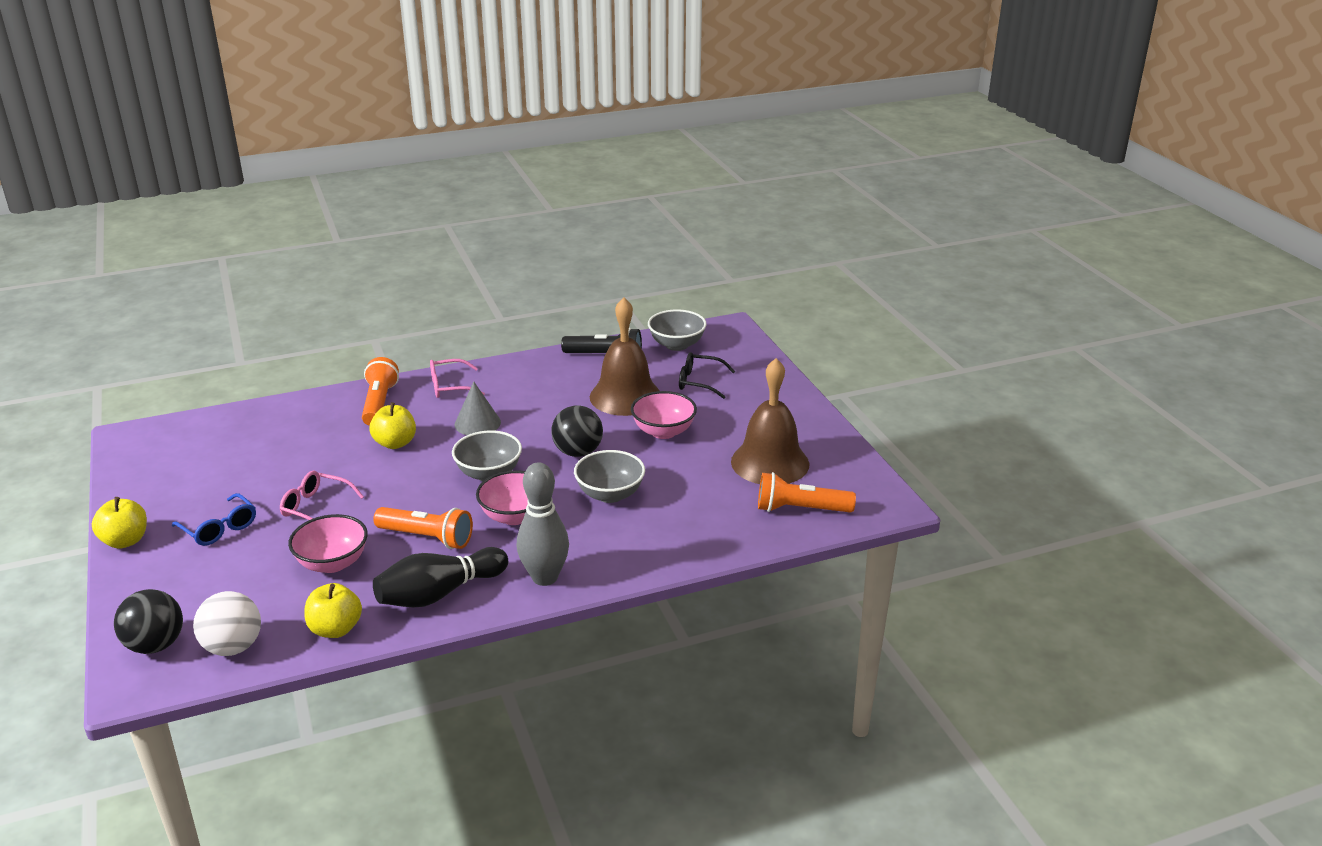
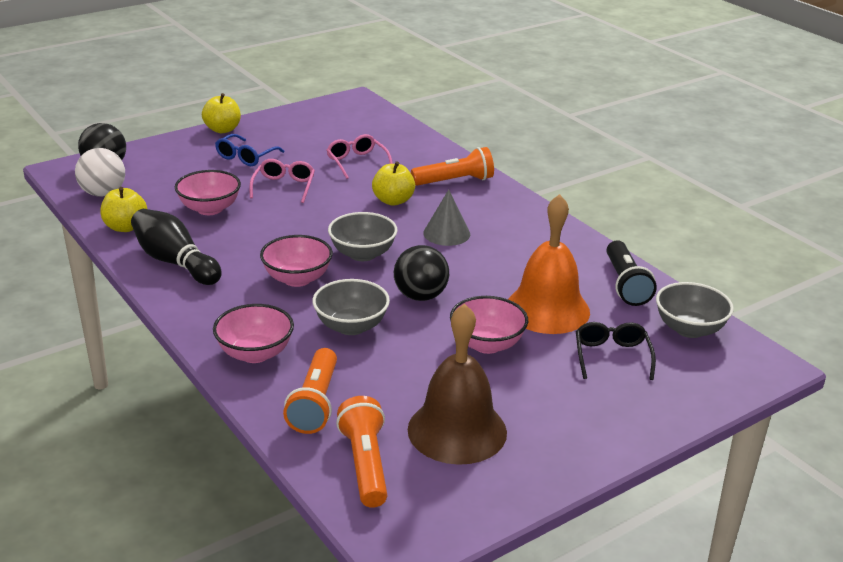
camera: 75 degrees right, 0 degrees up
(427, 538) = (253, 242): orange flashlight -> orange flashlight (315, 403)
(450, 386) = (505, 208): pink glasses -> pink glasses (357, 162)
(545, 577) = (205, 310): grey bowling pin -> none
(625, 396) = (547, 309): brown bell -> orange bell
(632, 551) = (255, 353): none -> pink bowl

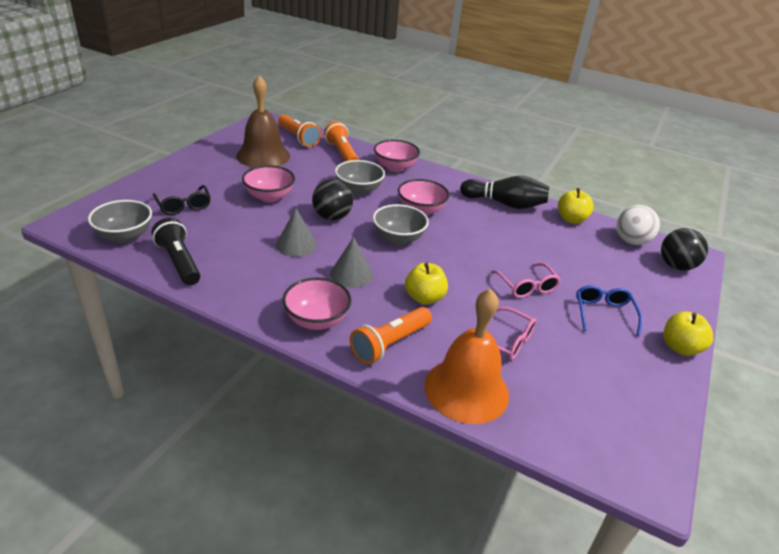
camera: 150 degrees right, 5 degrees up
(209, 209) = (546, 248): pink bowl -> pink bowl (317, 320)
(486, 274) = (296, 245): none -> grey cone
(547, 309) = (238, 227): orange bell -> orange bell (466, 389)

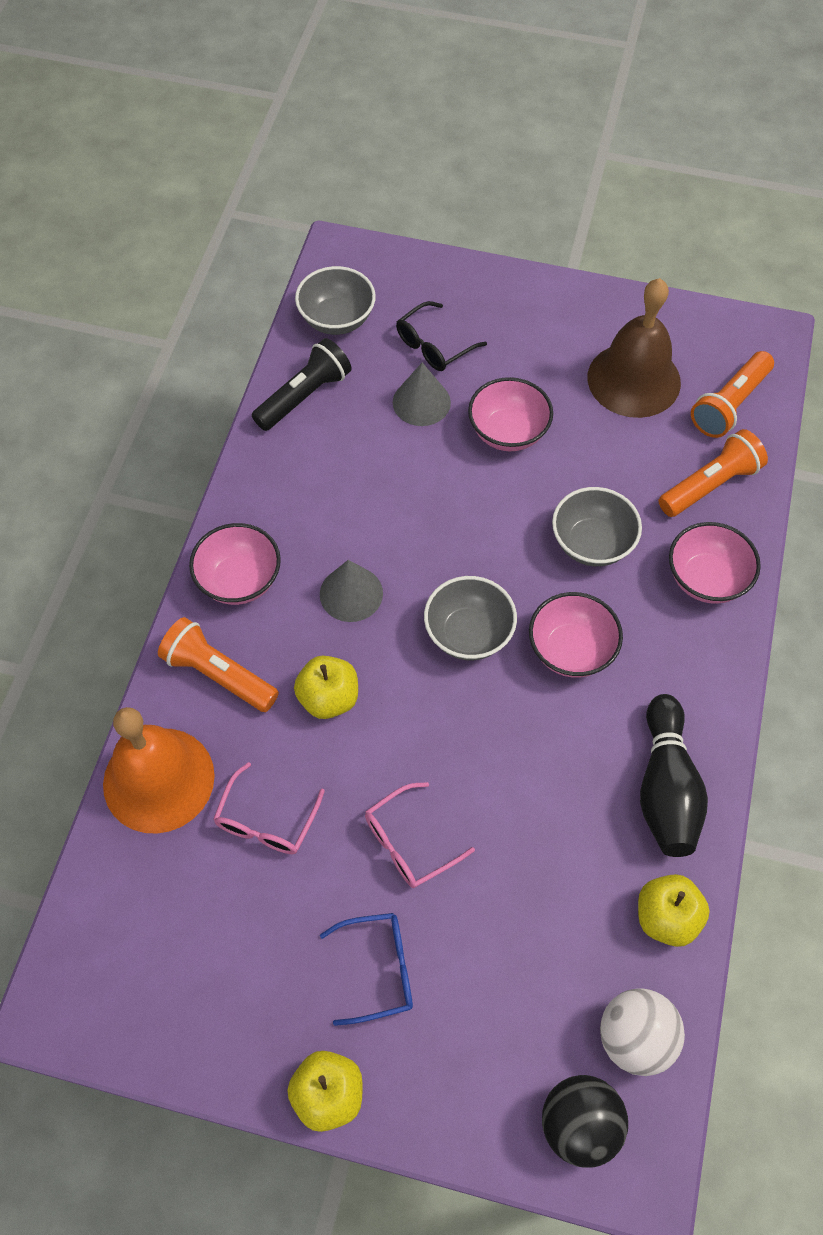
camera: 80 degrees right, 25 degrees up
(296, 245) = (395, 507): grey cone -> grey cone (421, 402)
(332, 217) = (489, 529): black ball -> none

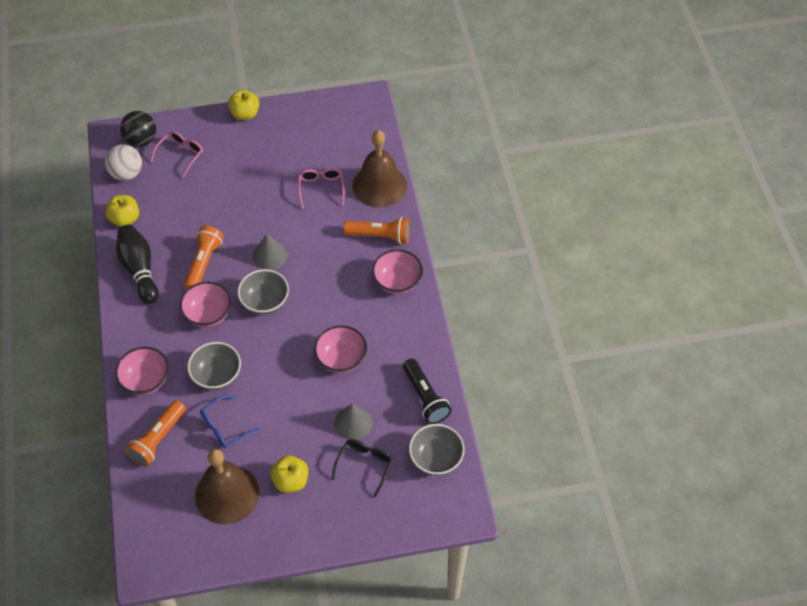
camera: 155 degrees right, 5 degrees down
(158, 779) = (379, 185): orange bell -> brown bell
(304, 396) = (425, 397): black flashlight -> black flashlight turned 45 degrees counterclockwise
(328, 698) = (320, 246): yellow apple -> yellow apple (291, 481)
(351, 593) = (336, 298): grey cone -> grey cone (270, 255)
(378, 969) = (244, 157): blue glasses -> blue glasses (225, 427)
(410, 842) = (252, 204): pink glasses -> pink glasses (180, 155)
(508, 432) = (292, 424): pink bowl -> pink bowl (341, 359)
(729, 404) = (159, 501): orange flashlight -> orange flashlight (204, 263)

